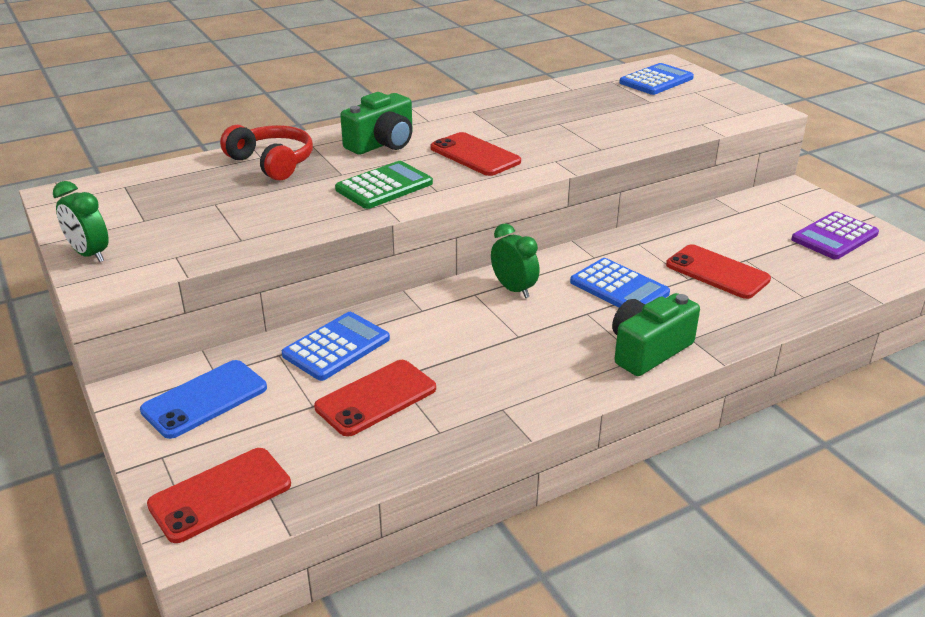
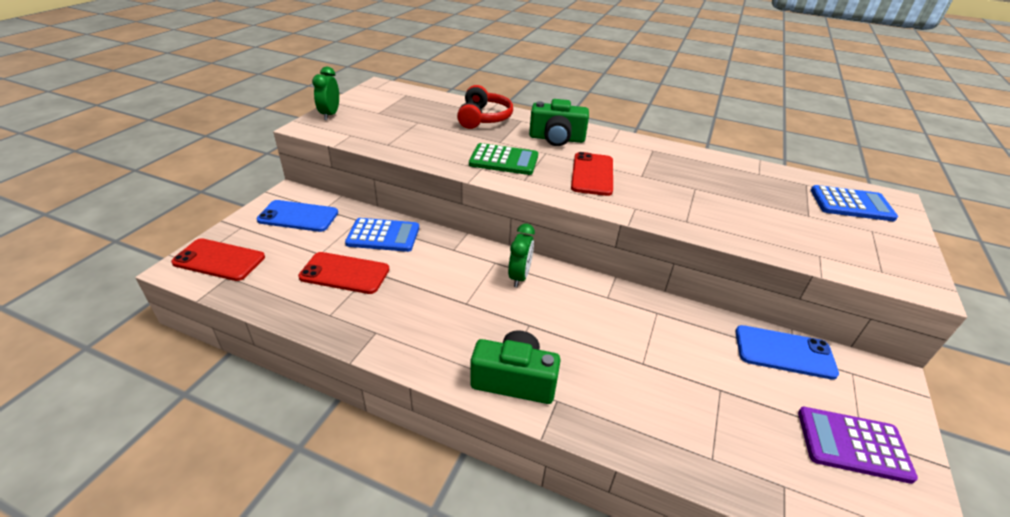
camera: 50 degrees right, 5 degrees up
(619, 288) = (581, 328): blue calculator -> none
(717, 272) = (675, 378): red phone -> none
(734, 214) = (784, 352): none -> blue phone

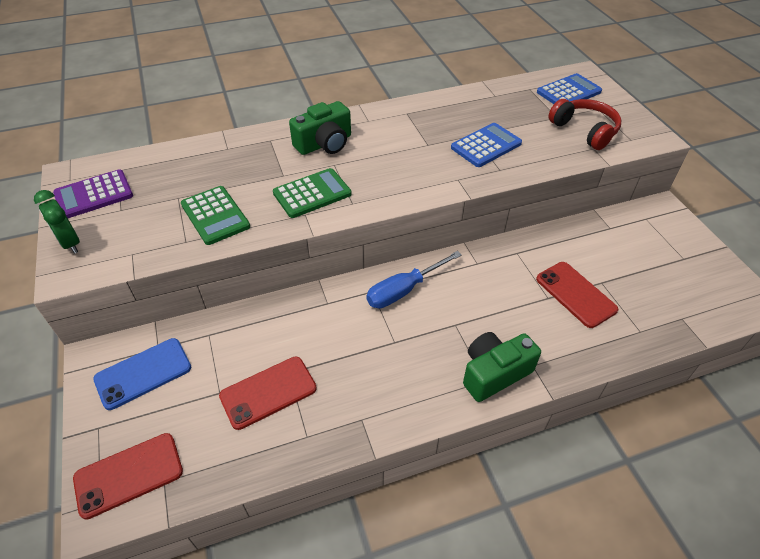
camera: 40 degrees left, 10 degrees up
(383, 236) = (253, 333): blue calculator -> blue calculator (486, 146)
(424, 141) = (215, 216): none -> green calculator
(483, 118) = (234, 156): red headphones -> red headphones (584, 131)
(519, 276) = (404, 290): green clock -> blue screwdriver
(592, 174) = (394, 165): red phone -> red phone (575, 294)
(784, 352) = (605, 230): blue phone -> none
(853, 444) = (684, 266): purple calculator -> purple calculator (94, 195)

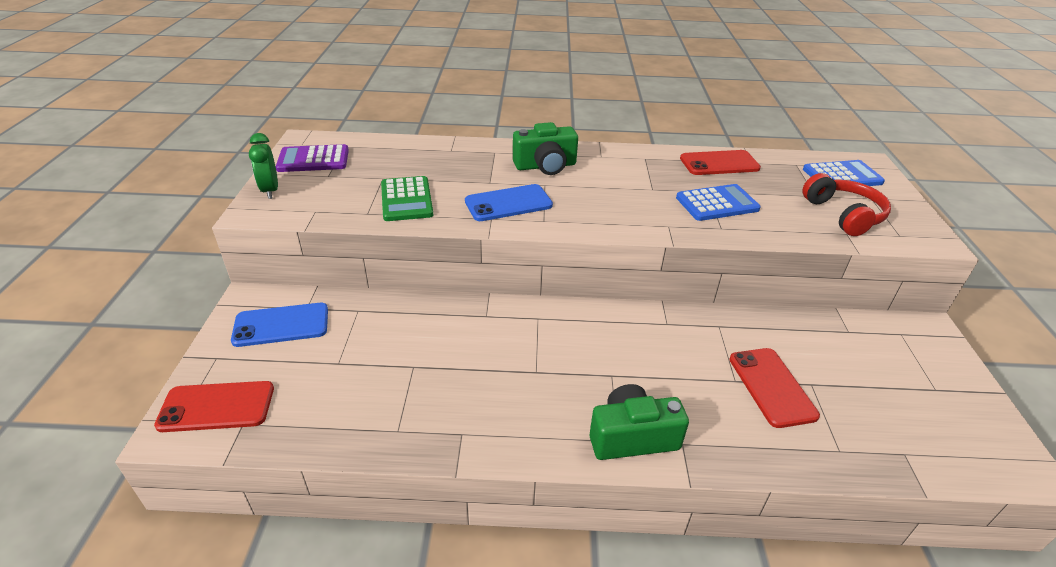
camera: 20 degrees right, 10 degrees down
(268, 392) = (383, 378): red phone -> red phone (719, 163)
(312, 194) = (508, 203): green calculator -> blue phone
(404, 290) = (572, 326): blue screwdriver -> none

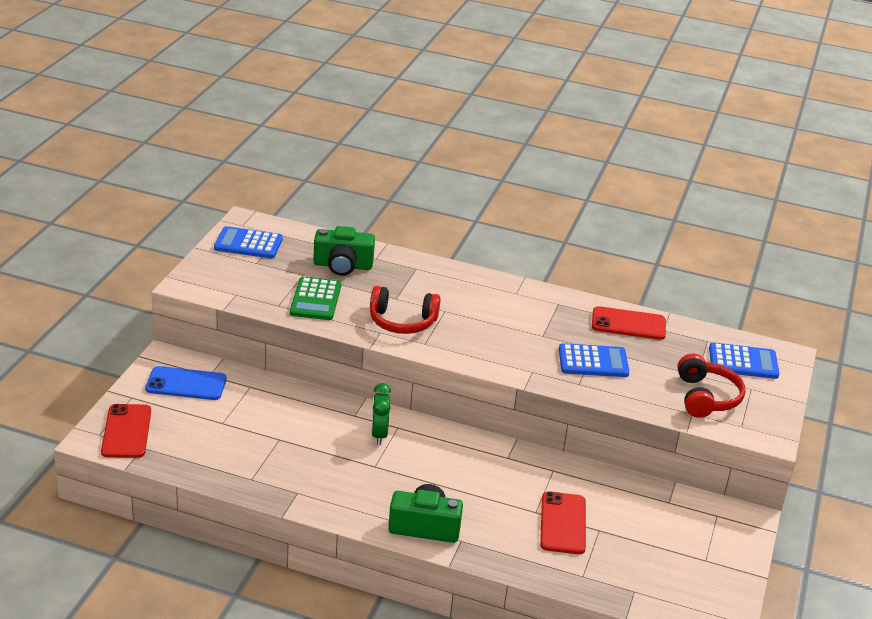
camera: 15 degrees right, 5 degrees down
(217, 407) = (126, 431): red phone -> red phone turned 75 degrees clockwise
(270, 190) = (204, 267): green clock -> green clock (379, 434)
(313, 159) = (248, 244): purple calculator -> blue calculator
(508, 203) = (402, 321): blue phone -> red headphones
(545, 166) = (456, 292): green camera -> green camera (343, 265)

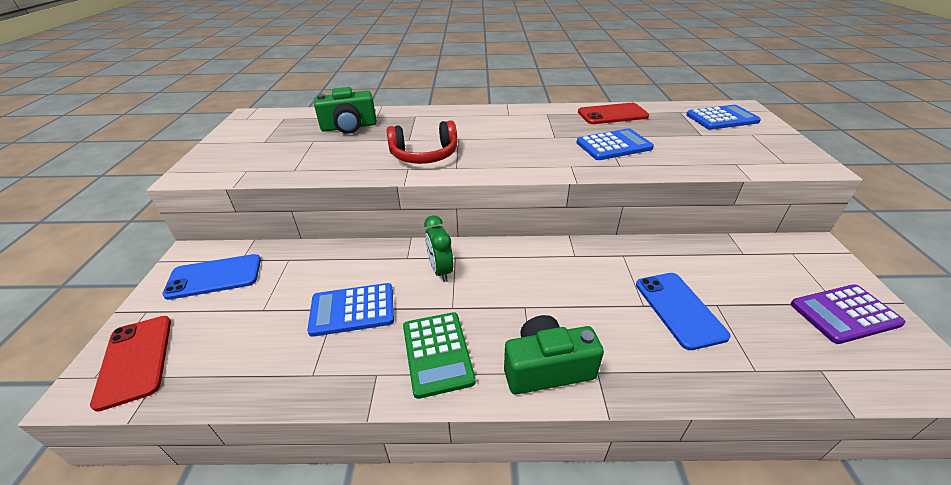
camera: 15 degrees left, 5 degrees up
(248, 244) = (254, 130): blue calculator -> blue calculator (352, 310)
(315, 299) = (332, 157): green calculator -> green calculator (437, 353)
(563, 523) = (679, 309): red phone -> blue phone
(701, 568) = (844, 314): none -> purple calculator
(706, 397) = (729, 148): red headphones -> none

